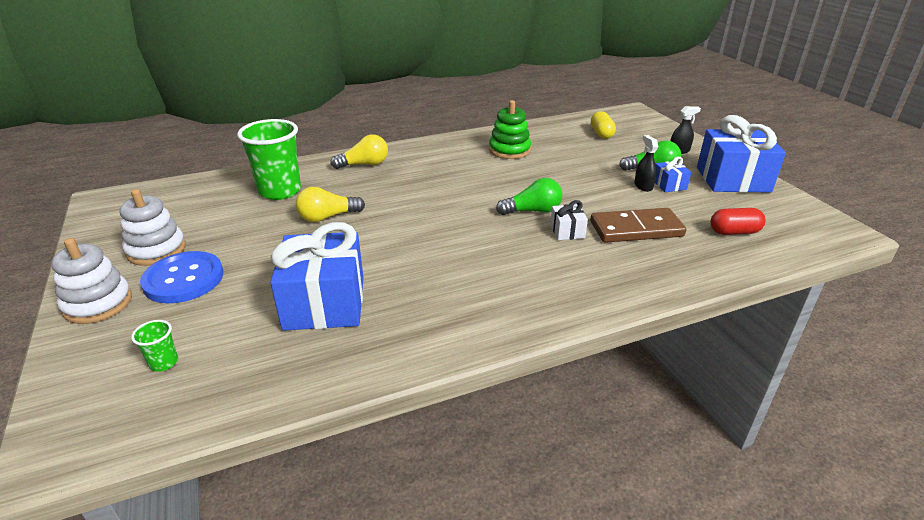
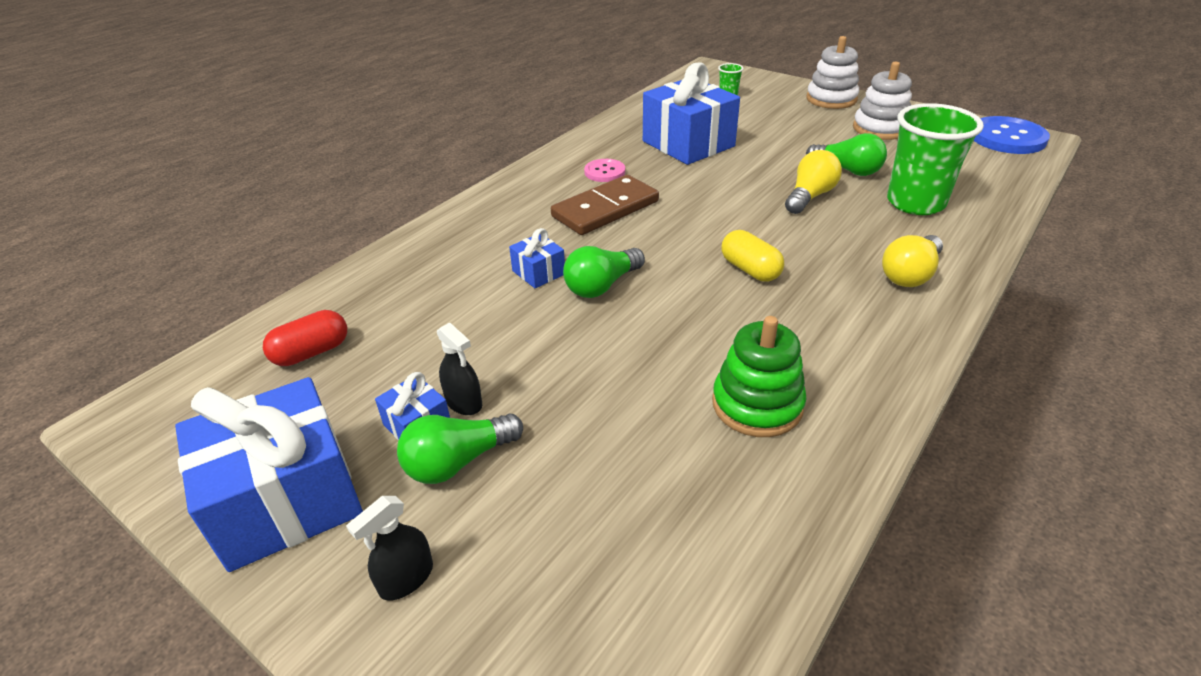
camera: 150 degrees right, 5 degrees up
(183, 279) = (813, 123): blue button -> blue button (1007, 138)
(264, 225) = (847, 170): none -> green light bulb
(440, 300) = (604, 172): none -> pink button
(567, 231) = (538, 272): white gift -> blue gift
(601, 133) = (623, 577): yellow capsule -> yellow capsule (750, 270)
(636, 229) = (453, 307): brown domino -> brown domino (605, 209)

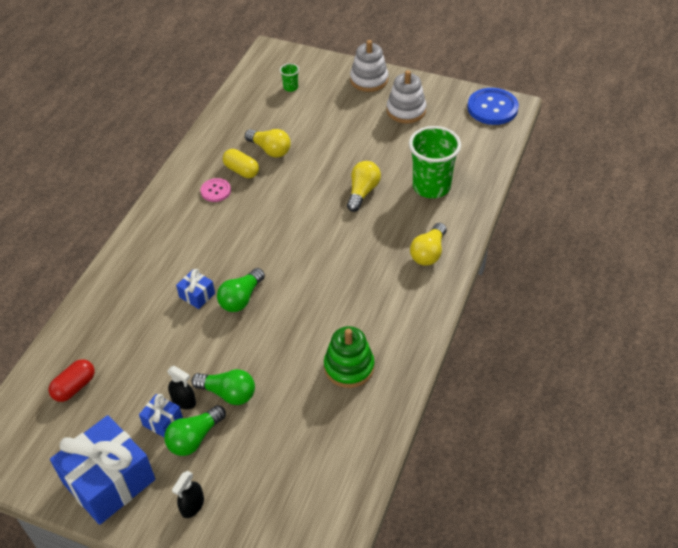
camera: 15 degrees left, 10 degrees up
(605, 209) = (226, 229): brown domino -> none
(688, 144) = (270, 150): blue gift -> yellow light bulb
(750, 270) = (332, 267): yellow capsule -> yellow capsule (241, 171)
(847, 170) = (385, 161): green light bulb -> green light bulb (228, 393)

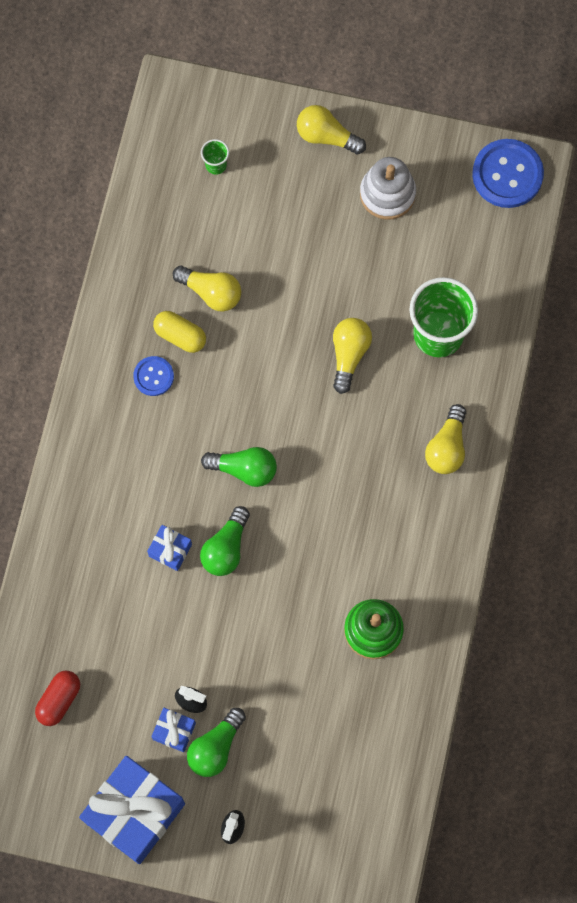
camera: 10 degrees left, 25 degrees up
(216, 191) = (153, 376): pink button -> blue button
(228, 393) = (240, 684): green light bulb -> green light bulb (244, 469)
(369, 80) = (326, 136): white stacking toy -> yellow light bulb

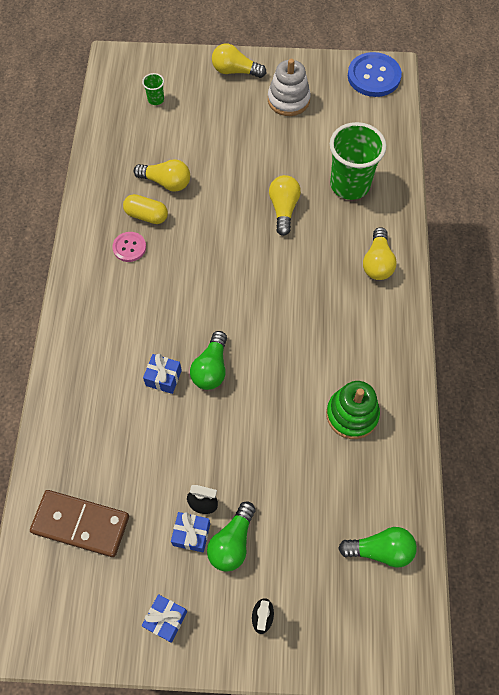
camera: 10 degrees left, 10 degrees down
(59, 700) = (80, 524): red capsule -> brown domino
(134, 812) = (166, 619): blue gift -> blue gift, size x0.45
(153, 376) = (129, 247): blue button -> pink button
(244, 469) = (215, 304): green light bulb -> green light bulb (380, 550)

